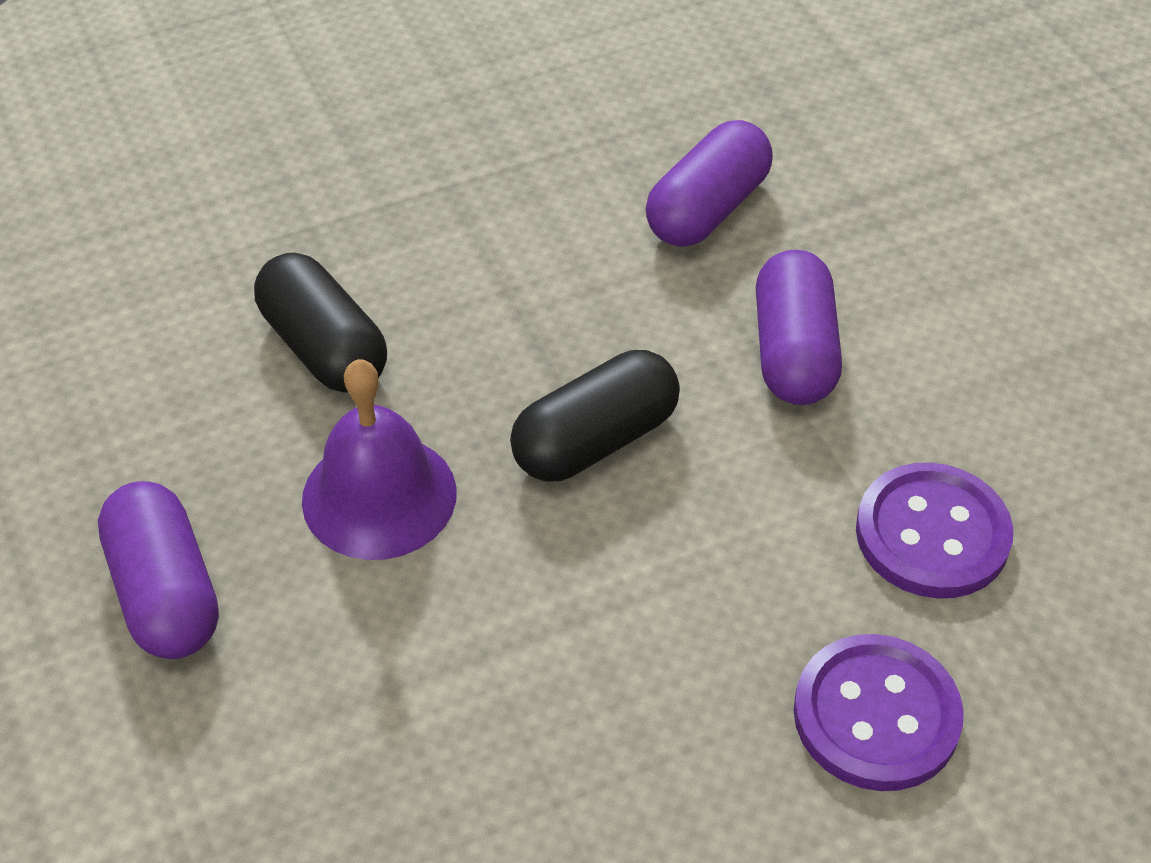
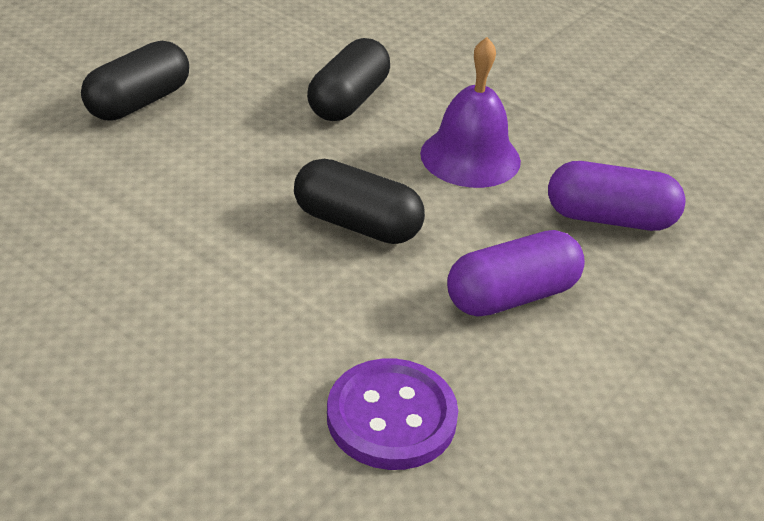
camera: 60 degrees right, 10 degrees down
(165, 592) = (139, 102): purple capsule -> black capsule
(379, 496) = (252, 152): purple bell -> purple bell (470, 157)
(876, 715) = (202, 425): purple button -> none

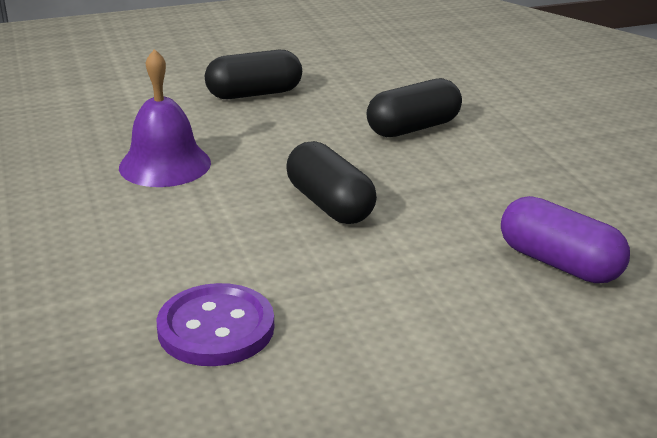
camera: 35 degrees right, 10 degrees down
(470, 157) = (476, 188): purple bell -> purple bell (165, 164)
(511, 296) = (403, 287): purple capsule -> none

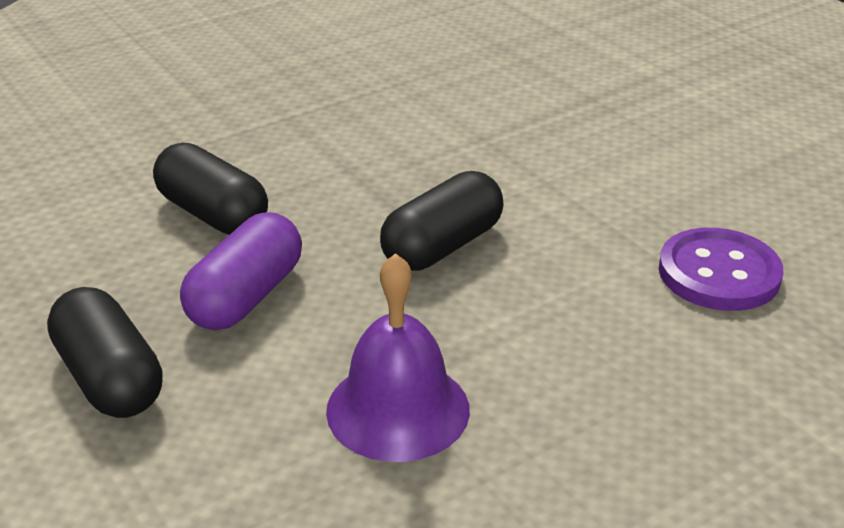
camera: 105 degrees left, 5 degrees up
(559, 263) = (485, 112): purple capsule -> purple capsule (246, 297)

